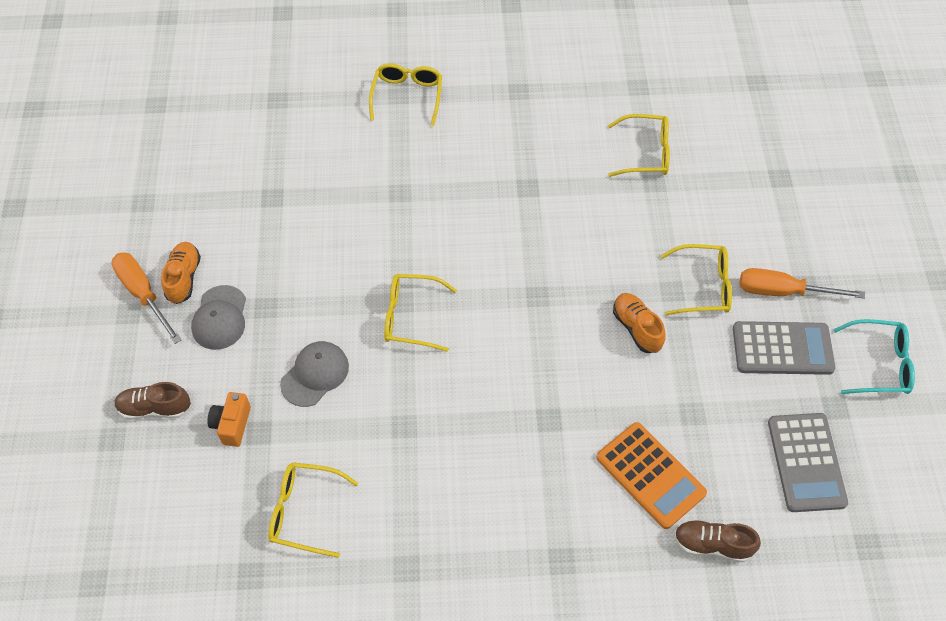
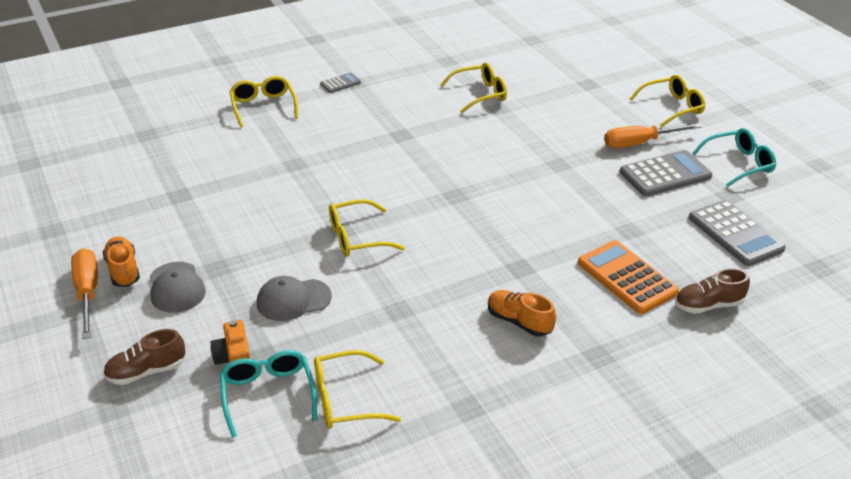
camera: 25 degrees left, 20 degrees down
(143, 294) = (87, 293): orange screwdriver -> orange screwdriver turned 45 degrees clockwise
(242, 478) = (268, 395): none -> turquoise glasses
(315, 374) = (293, 300): grey cap -> grey cap turned 120 degrees counterclockwise
(503, 86) = (340, 83): none -> grey calculator
(637, 328) = (548, 193): orange shoe -> orange shoe (519, 322)
(650, 475) = (627, 277): orange calculator -> orange calculator turned 150 degrees counterclockwise
(702, 286) = (579, 156): yellow glasses -> yellow glasses (671, 107)

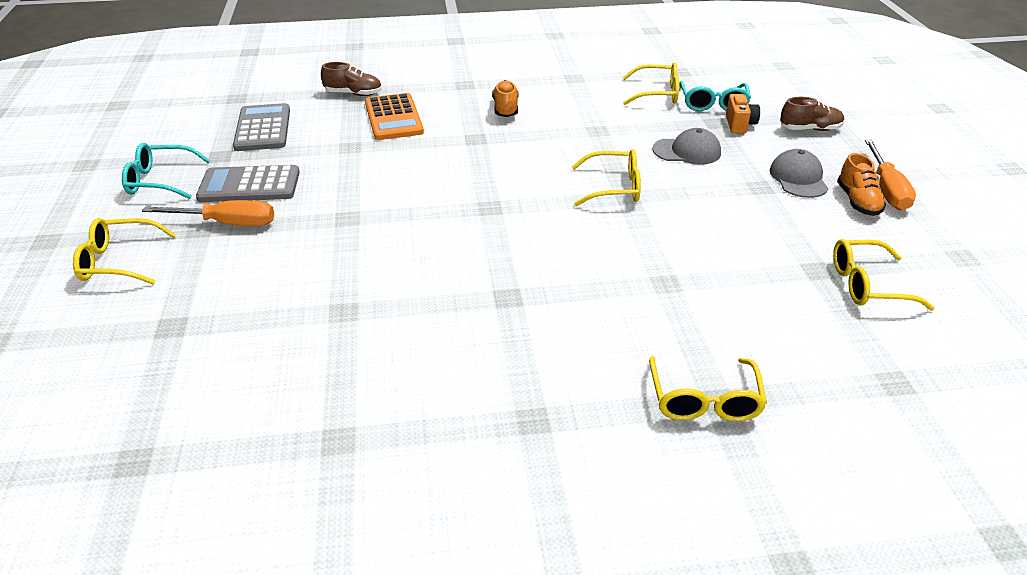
camera: 160 degrees left, 0 degrees up
(340, 83) = (558, 426): grey calculator -> none
(479, 94) = (347, 345): yellow glasses -> yellow glasses (868, 285)
(519, 322) = (505, 109): orange shoe -> orange shoe turned 150 degrees counterclockwise

